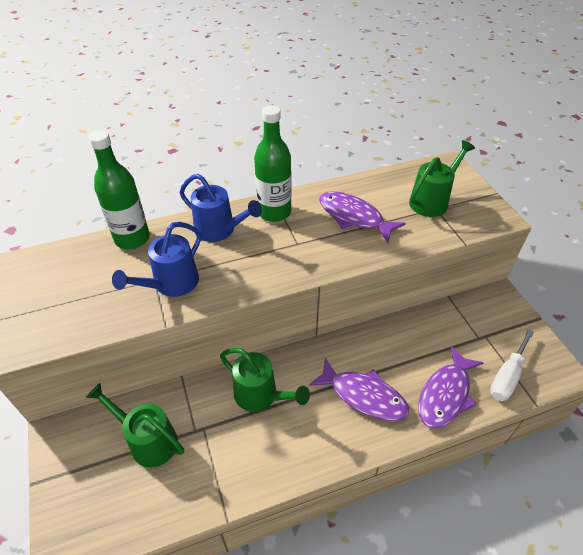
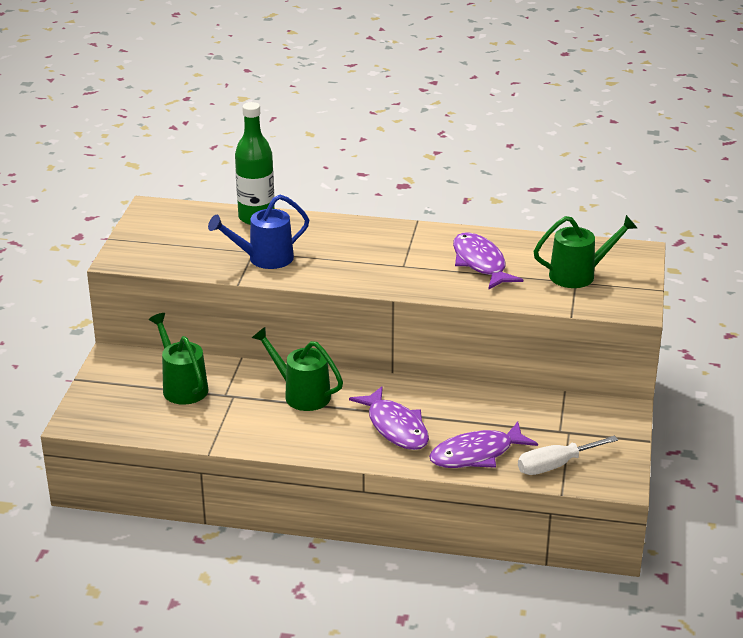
camera: 30 degrees right, 15 degrees down
(220, 230) = (340, 235): blue watering can -> none
(261, 396) = (301, 394): green watering can -> green watering can turned 150 degrees clockwise
(274, 212) = (405, 236): green bottle -> none

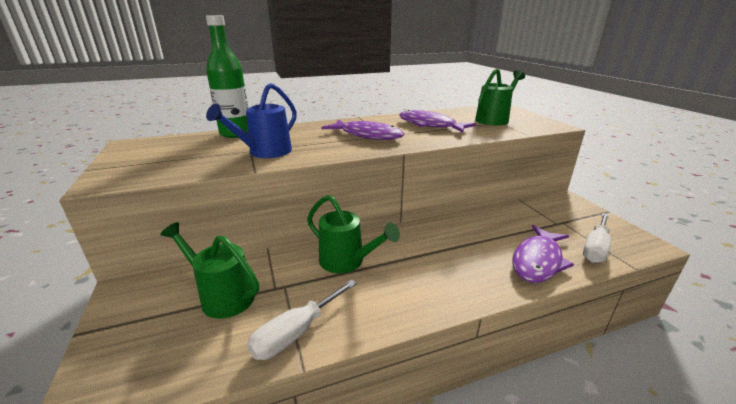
camera: 30 degrees left, 5 degrees down
(219, 431) = (296, 332): none -> white screwdriver
(301, 394) = (347, 262): green watering can -> green watering can turned 150 degrees counterclockwise
(395, 427) = (453, 262): purple fish -> purple fish (367, 135)

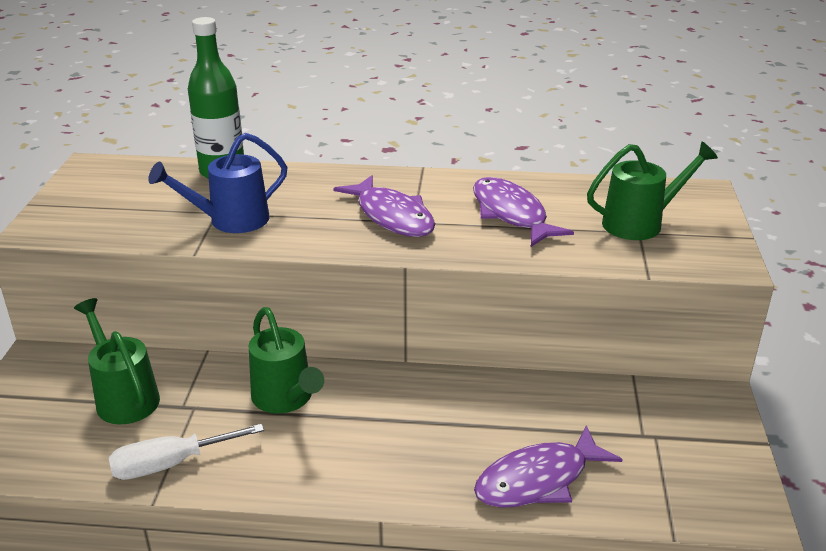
camera: 25 degrees right, 5 degrees up
(595, 248) = (652, 491): white screwdriver -> none

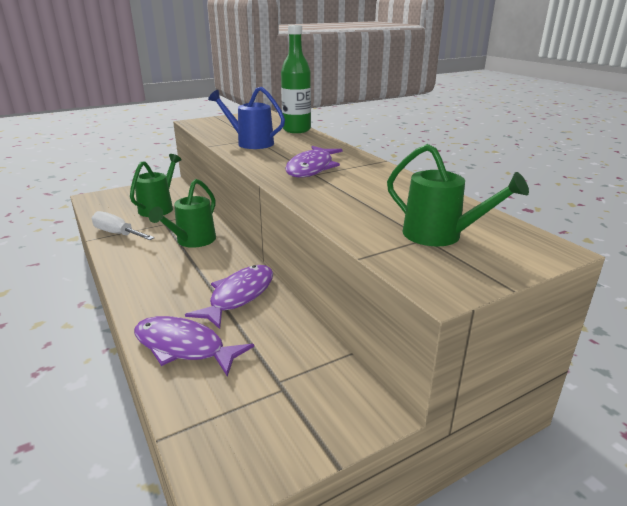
camera: 55 degrees right, 5 degrees down
(511, 214) = (371, 194): purple fish -> purple fish (239, 296)

